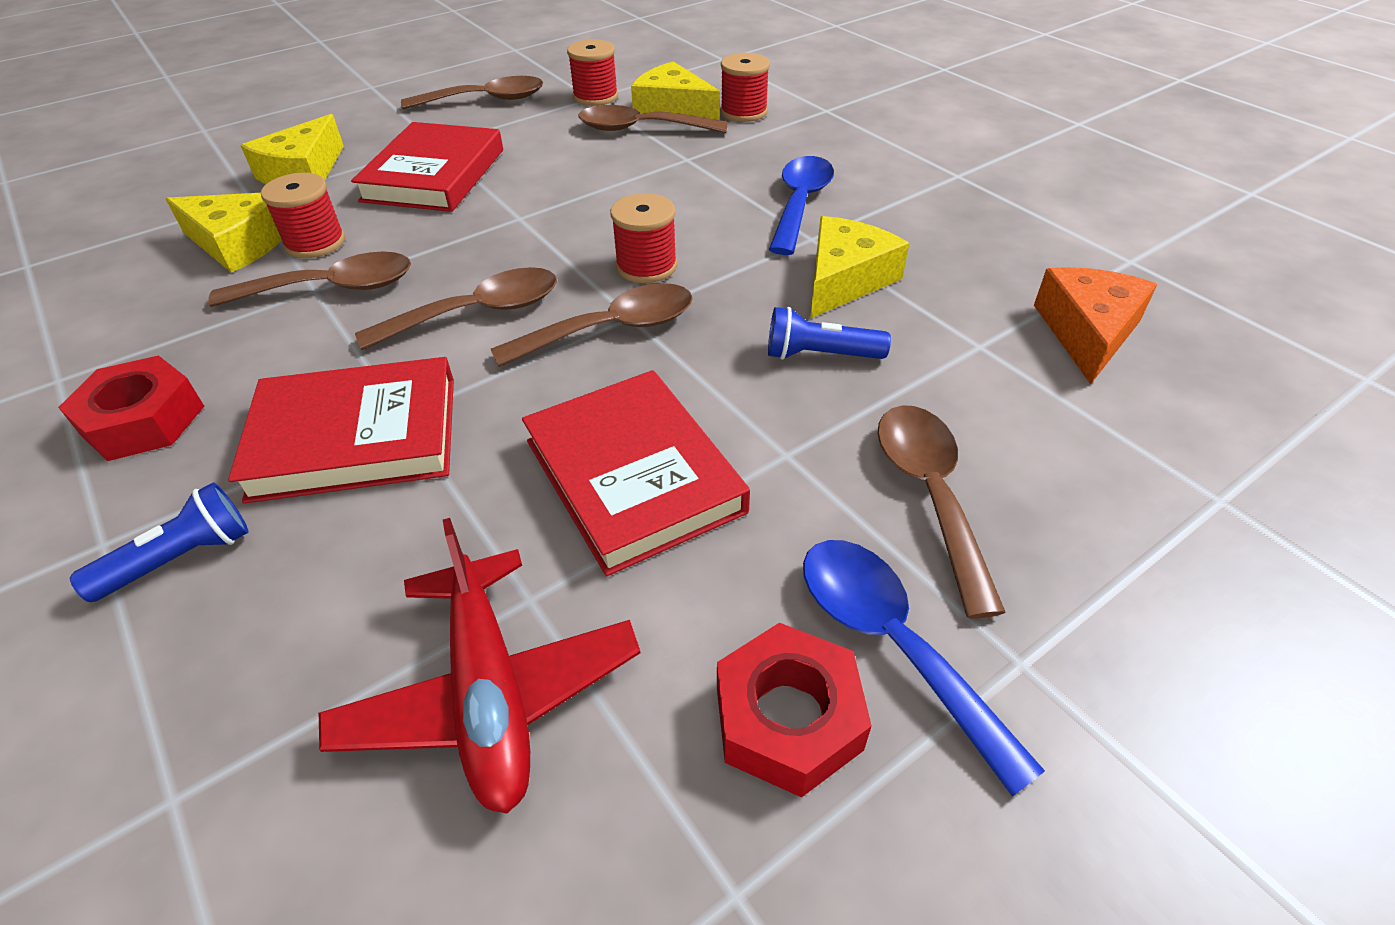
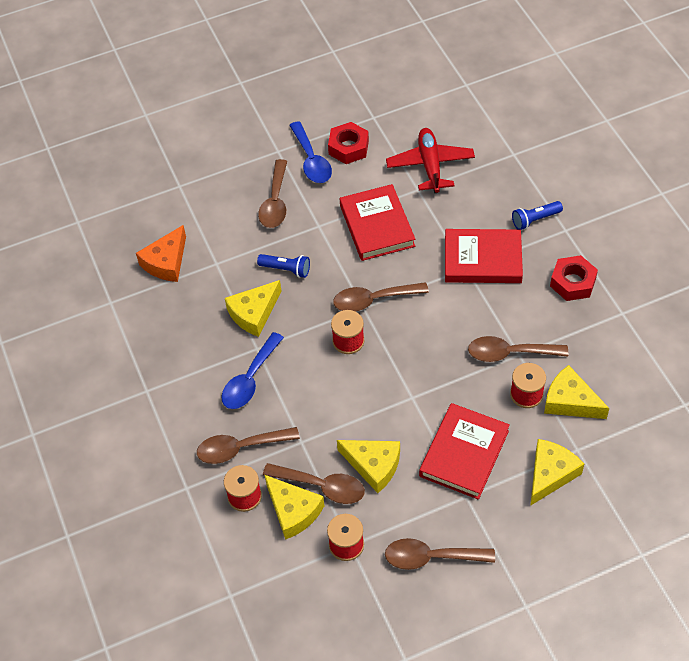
camera: 165 degrees left, 10 degrees up
(477, 313) = (435, 322): brown spoon -> brown spoon (241, 448)
(571, 151) = (373, 465): none -> yellow cheese

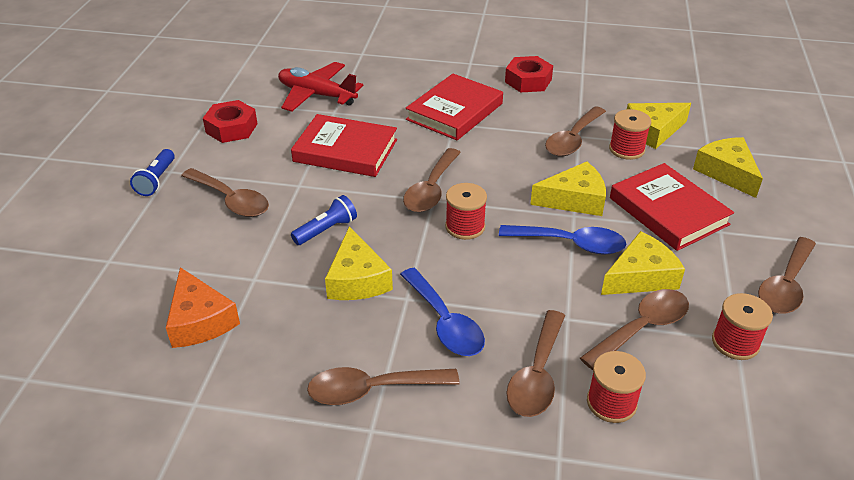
camera: 60 degrees left, 15 degrees down
(174, 374) = (373, 390): none -> brown spoon
(293, 511) = (661, 367): yellow cheese -> yellow cheese (574, 200)
(311, 160) = (213, 155): blue spoon -> blue spoon (570, 244)
(535, 220) = (443, 71): blue flashlight -> blue flashlight (156, 180)

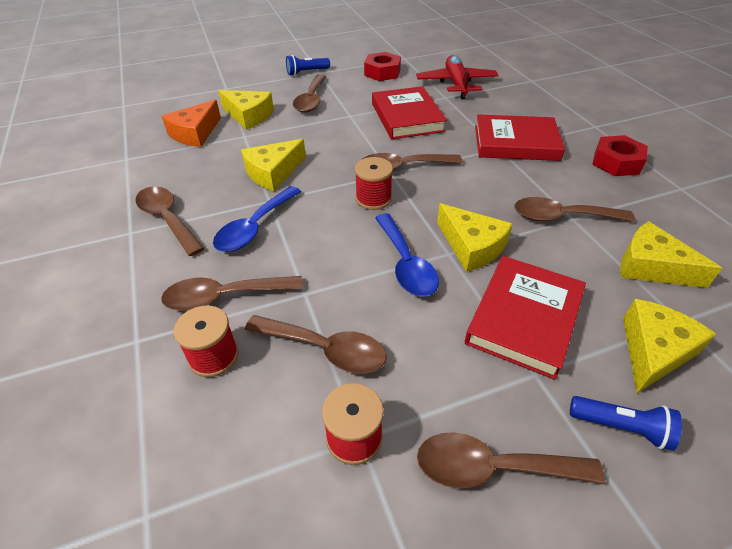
camera: 60 degrees right, 5 degrees up
(326, 230) = (313, 142): blue flashlight -> blue flashlight (621, 427)
(626, 149) = (592, 256): red spool -> none
(640, 276) = (400, 326): yellow cheese -> yellow cheese (249, 116)

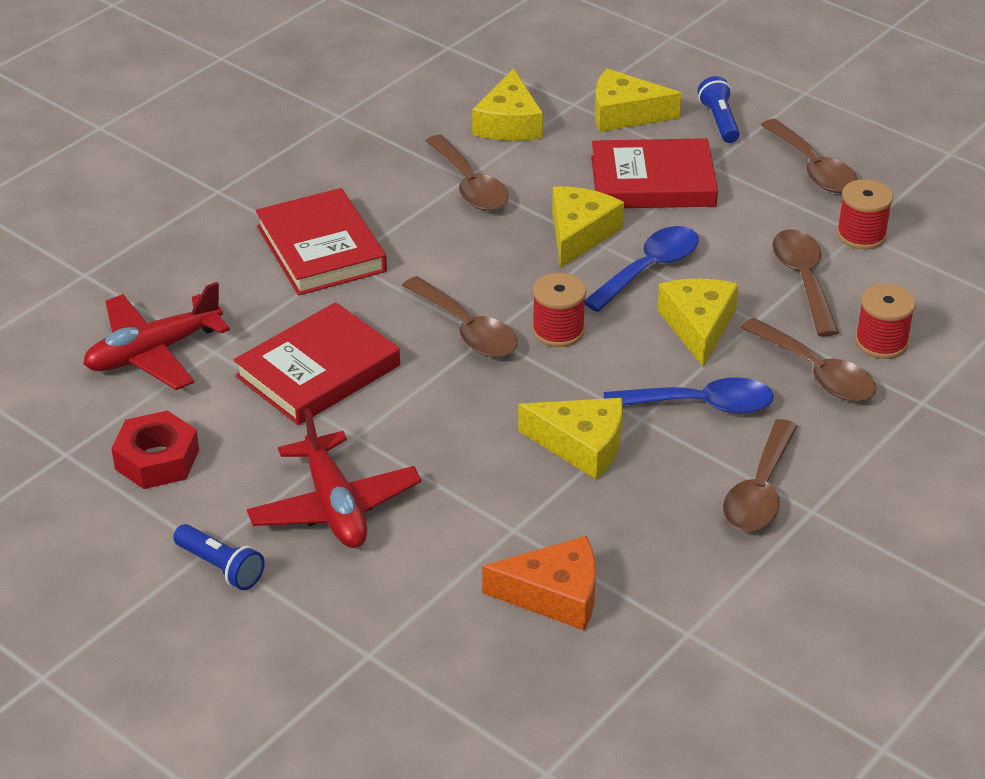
camera: 120 degrees left, 5 degrees down
(249, 116) = (449, 559): yellow cheese -> yellow cheese (698, 326)
(311, 100) = (334, 506): brown spoon -> red plane
(616, 162) = (312, 163): red nut -> none

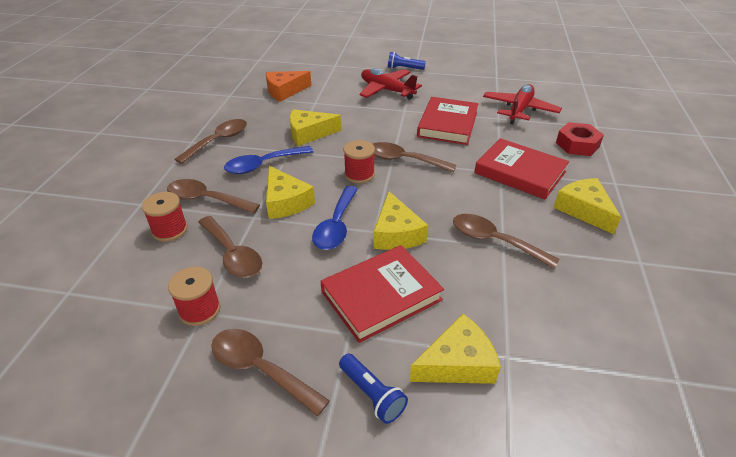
camera: 150 degrees right, 0 degrees up
(157, 459) = (464, 84): red nut -> red nut (577, 145)
(509, 123) = (530, 308): yellow cheese -> yellow cheese (584, 210)
(760, 491) = (218, 141): brown spoon -> brown spoon turned 45 degrees clockwise

